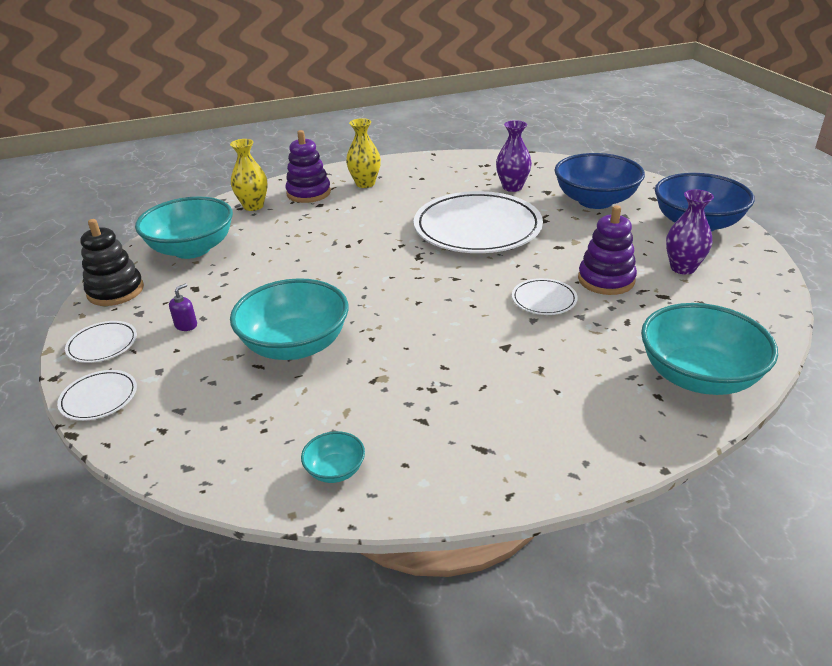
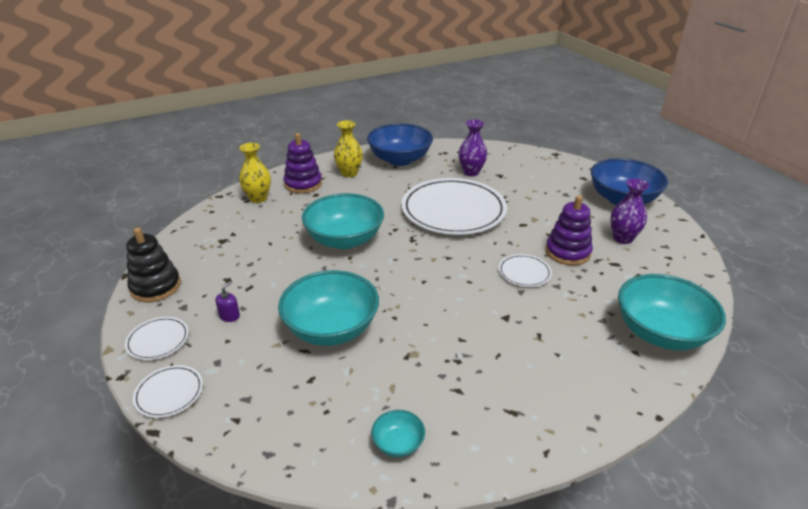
camera: 10 degrees left, 0 degrees up
(192, 249) = (214, 242): turquoise bowl -> turquoise bowl (344, 239)
(595, 201) = (540, 182): blue bowl -> blue bowl (400, 160)

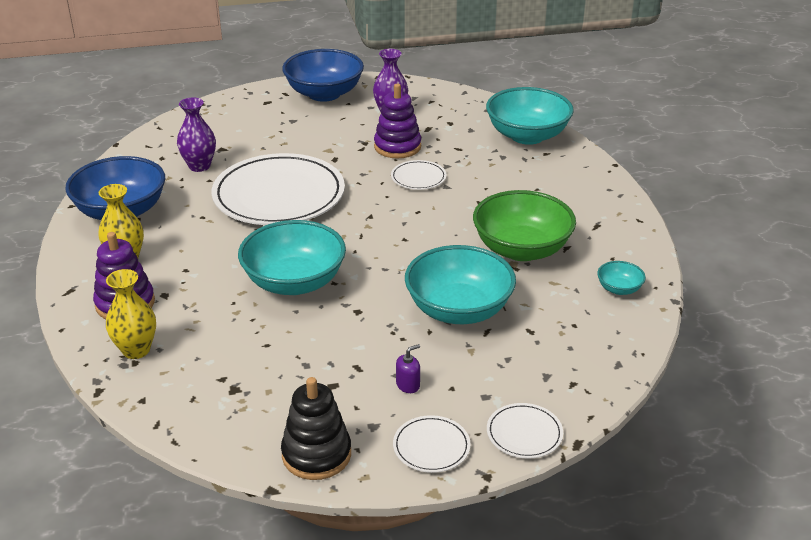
camera: 75 degrees left, 0 degrees up
(229, 316) = (408, 385): purple soap dispenser -> purple soap dispenser turned 105 degrees clockwise
(440, 356) = (521, 249): none -> green bowl

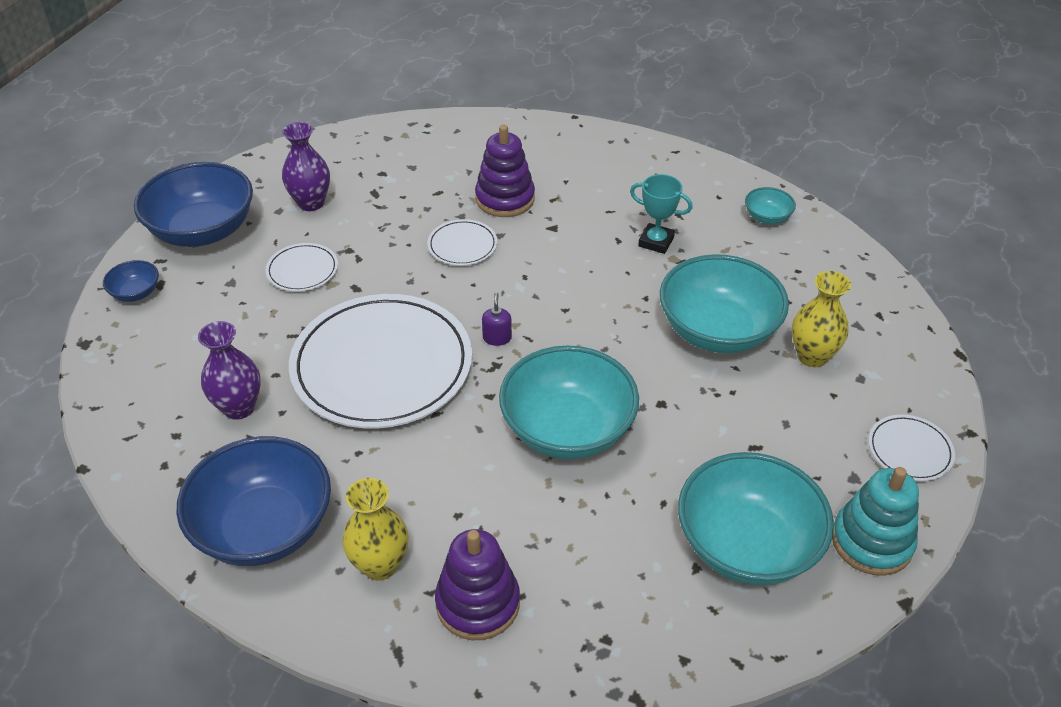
camera: 55 degrees left, 10 degrees up
(136, 350) = (583, 628): yellow vase -> yellow vase (812, 356)
(252, 99) = (136, 293): none -> blue bowl
(316, 454) = (871, 541): black stacking toy -> turquoise stacking toy
(397, 147) = (385, 231): purple stacking toy -> purple stacking toy (505, 199)
(408, 385) = (809, 423): purple soap dispenser -> purple soap dispenser (497, 338)
(521, 249) = (656, 242): green bowl -> turquoise trophy
(524, 433) = (927, 379): white plate -> white plate (302, 270)
(527, 136) = (466, 139): turquoise bowl -> turquoise bowl (747, 545)

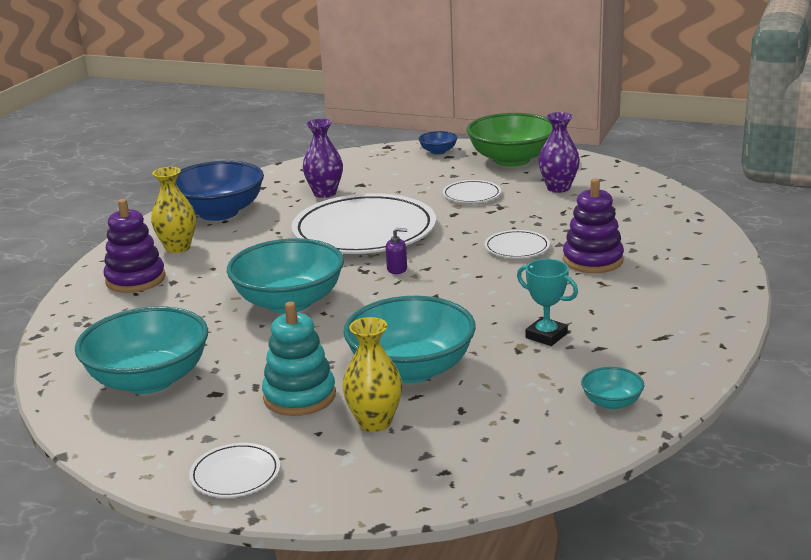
camera: 90 degrees right, 20 degrees down
(203, 231) = (512, 160): blue bowl -> green bowl
(656, 242) = (546, 336): turquoise trophy -> turquoise trophy turned 75 degrees counterclockwise
(871, 541) = (132, 442): turquoise stacking toy -> turquoise stacking toy (299, 396)

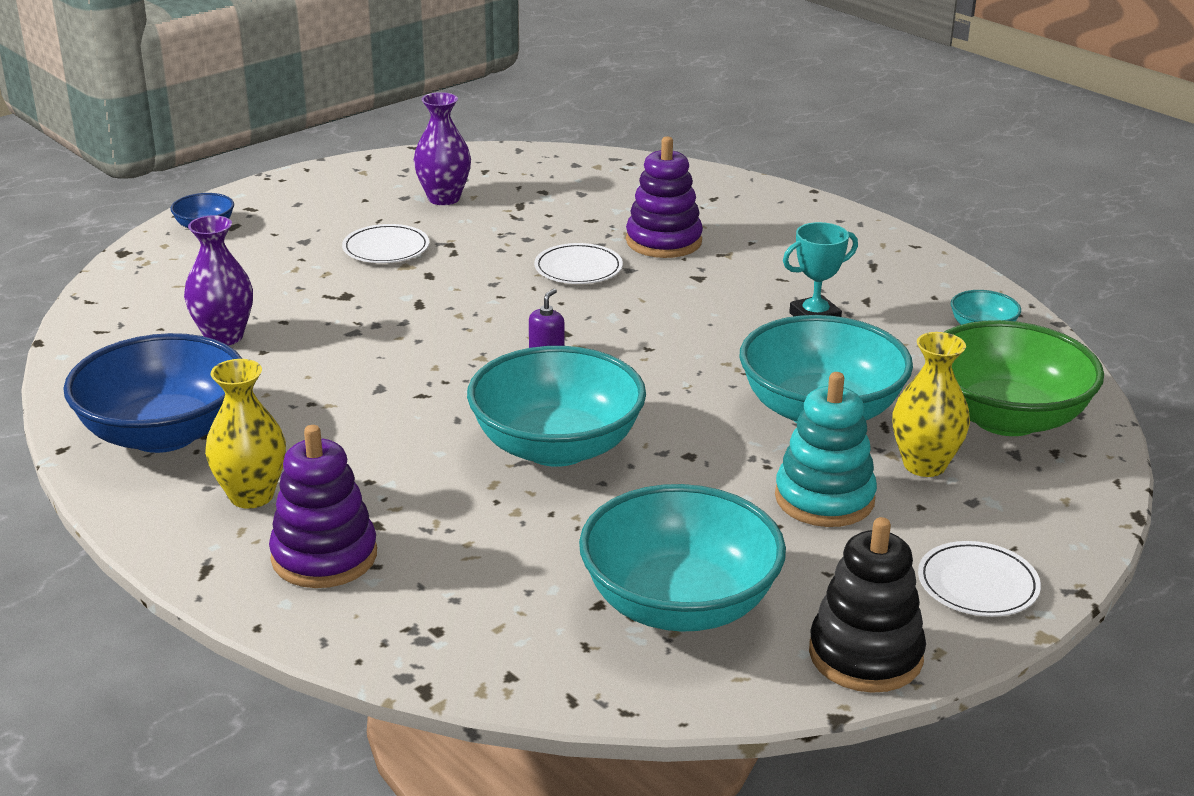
camera: 65 degrees left, 5 degrees up
(130, 450) = (865, 655): none -> black stacking toy
(364, 231) = (399, 342): white plate -> none
(512, 160) = (313, 195): green bowl -> green bowl (1005, 418)

